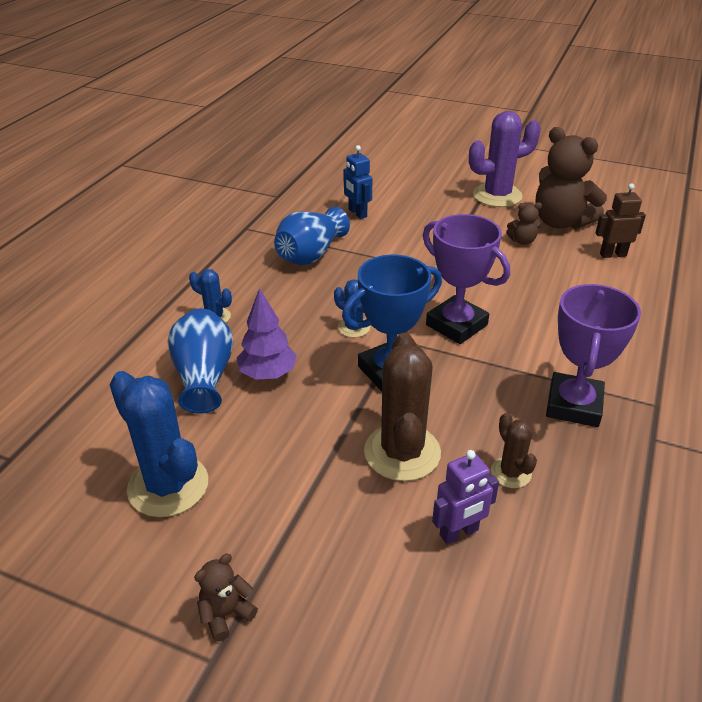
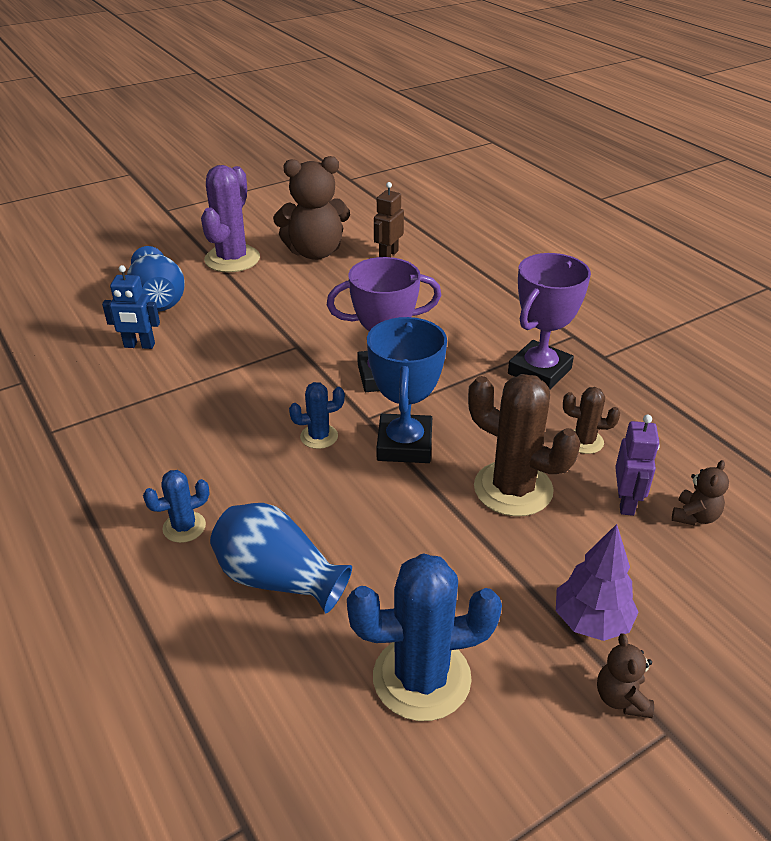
camera: 55 degrees left, 0 degrees up
(268, 374) = (325, 527): purple tree -> purple tree (591, 621)
(311, 254) = (166, 408): blue vase -> blue vase (158, 299)
(522, 241) = (315, 283): brown teddy bear -> brown teddy bear (694, 516)
(573, 405) = (539, 371): purple trophy -> purple trophy turned 75 degrees clockwise

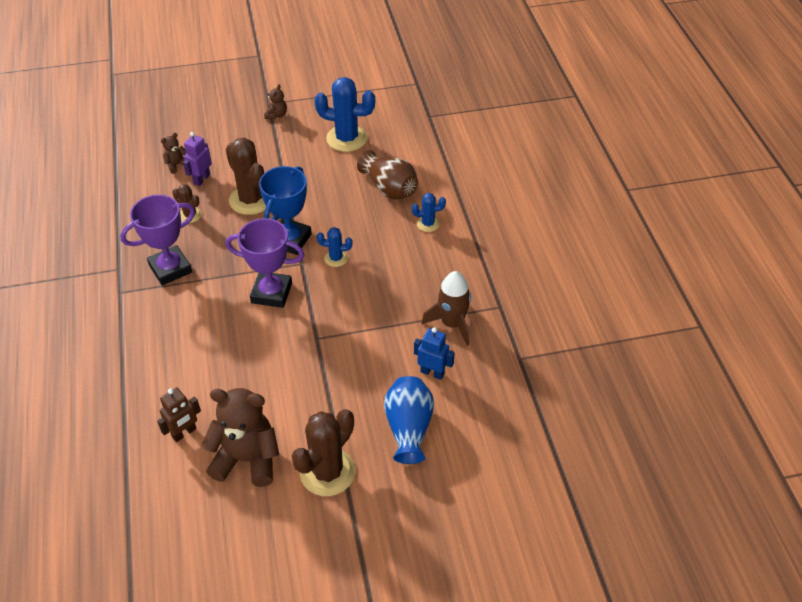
camera: 160 degrees left, 10 degrees up
(120, 397) = (452, 323): none -> brown rocket
(232, 259) = (327, 472): purple cactus -> brown cactus
(278, 578) = (389, 188): blue vase -> brown vase
(591, 621) = (265, 139): purple tree -> none

